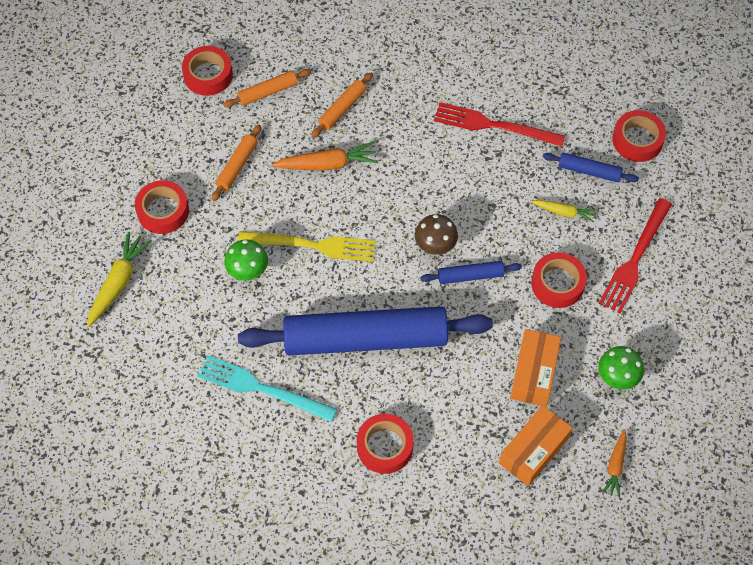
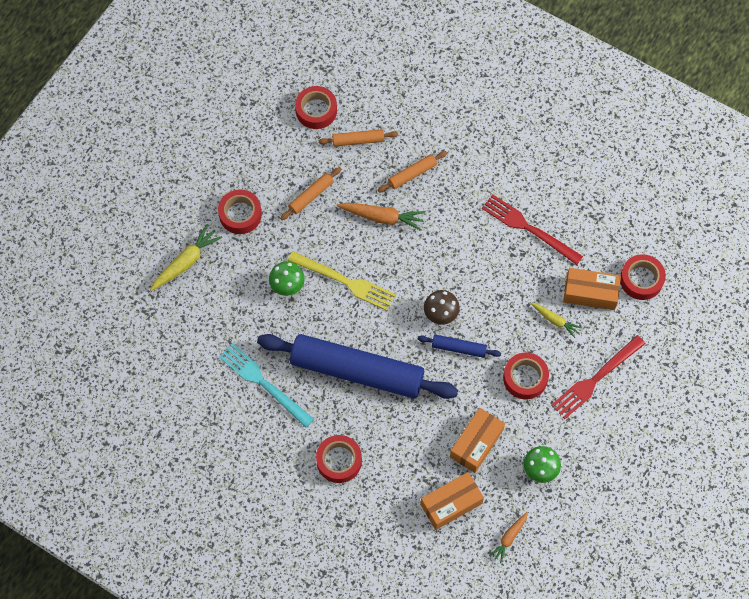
camera: 20 degrees right, 5 degrees up
(589, 171) = (590, 293): blue rolling pin -> orange box

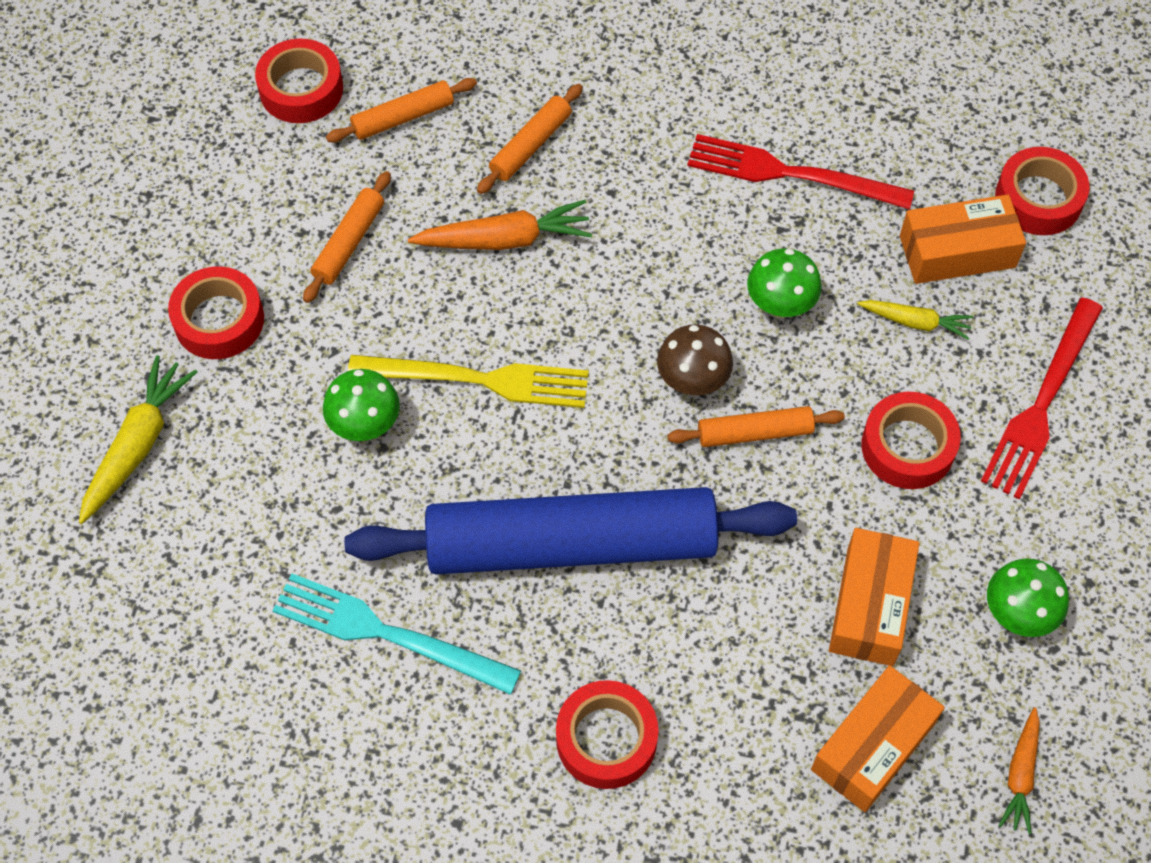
camera: 20 degrees left, 5 degrees down
(459, 348) = (755, 433): blue rolling pin -> orange rolling pin
(496, 292) = (780, 305): none -> green mushroom

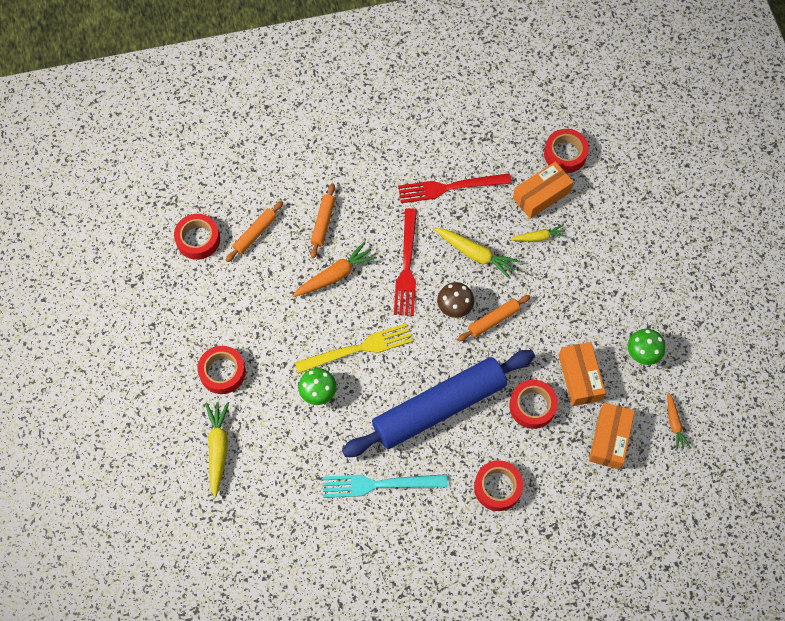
camera: 25 degrees left, 5 degrees up
(349, 243) = (263, 308): orange rolling pin -> none
(780, 305) = (476, 254): green mushroom -> yellow carrot
(908, 447) = (562, 298): red tape -> red tape (532, 406)
(1042, 403) = (609, 252): red fork -> red fork (406, 266)

